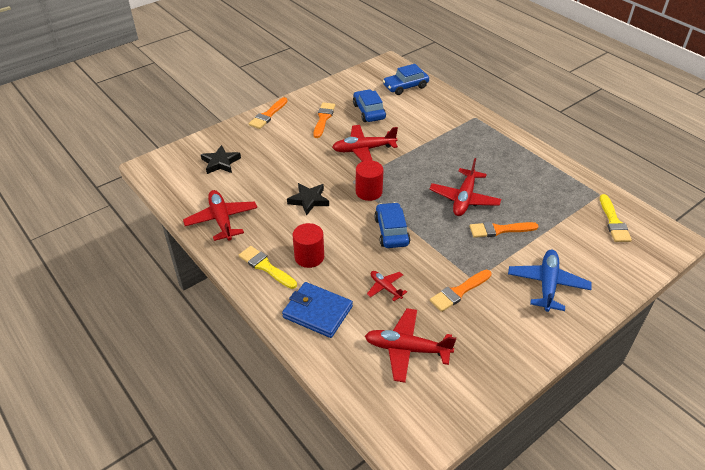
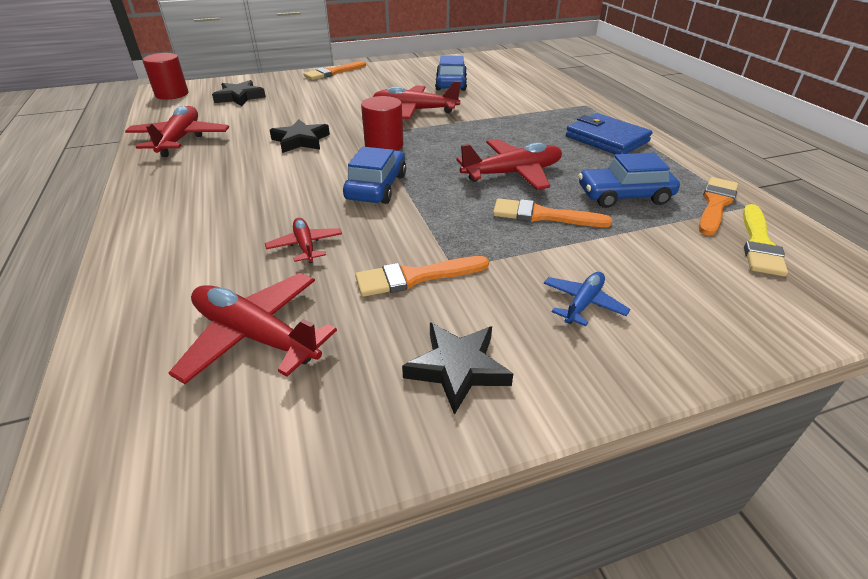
camera: 20 degrees right, 5 degrees down
(265, 267) = (174, 189): yellow brush -> none
(309, 257) = (239, 191): red cylinder -> red cylinder (172, 94)
(317, 312) = (179, 252): blue wallet -> blue wallet (607, 139)
(323, 118) = (392, 82): orange brush -> orange brush (715, 204)
(405, 86) = (514, 72): blue car -> blue car (624, 196)
(464, 199) = (512, 173): red plane -> red plane turned 150 degrees counterclockwise
(511, 337) = (457, 368): none -> black star
(547, 284) = (583, 303): blue plane -> blue plane, size x0.55

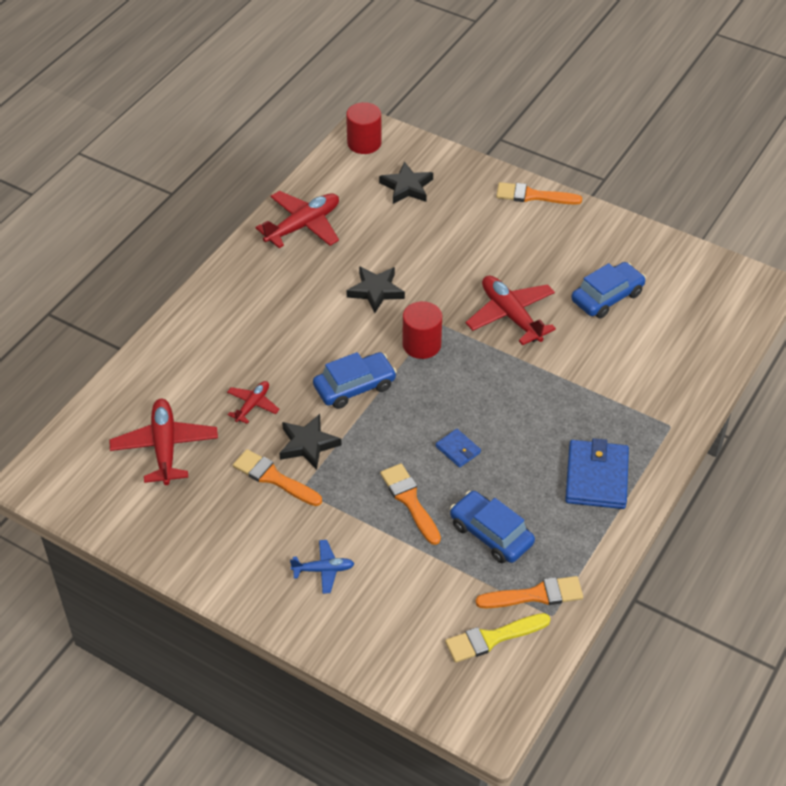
camera: 50 degrees right, 10 degrees up
(457, 368) = (217, 543): black star -> black star (308, 444)
(512, 173) = (458, 450): red plane -> blue wallet

